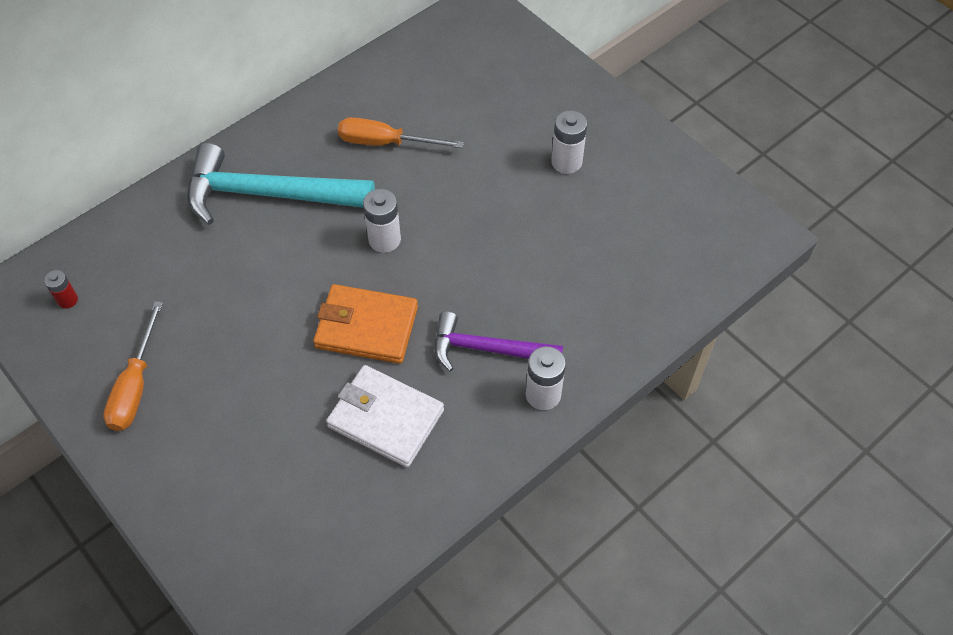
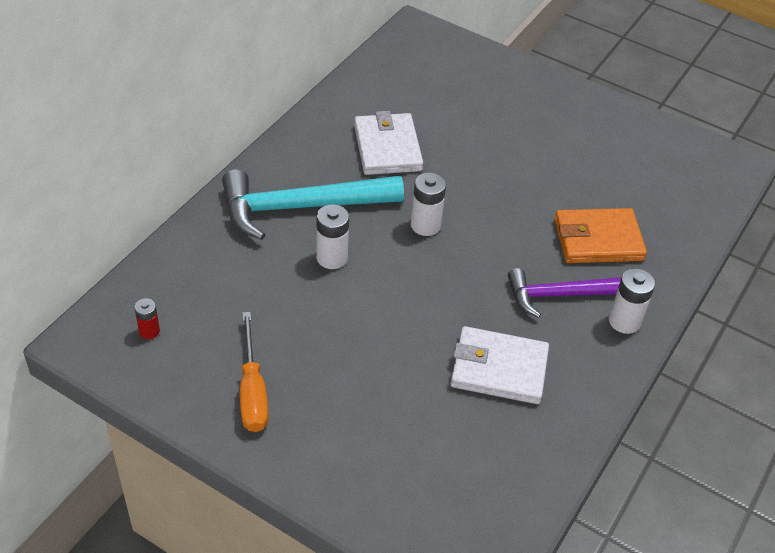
camera: 20 degrees left, 10 degrees down
(366, 327) = (444, 298): orange wallet -> orange wallet (598, 240)
(385, 143) = (387, 148): orange screwdriver -> white wallet
(566, 162) = (551, 137): white battery -> white battery (332, 258)

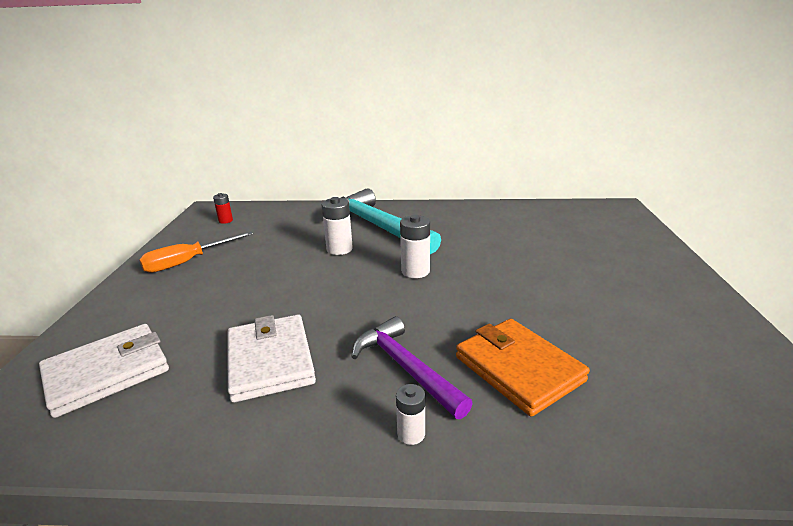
camera: 65 degrees right, 20 degrees down
(387, 148) = (477, 234): white wallet -> white wallet (107, 372)
(624, 321) = (411, 434): white battery -> white battery, size x0.61

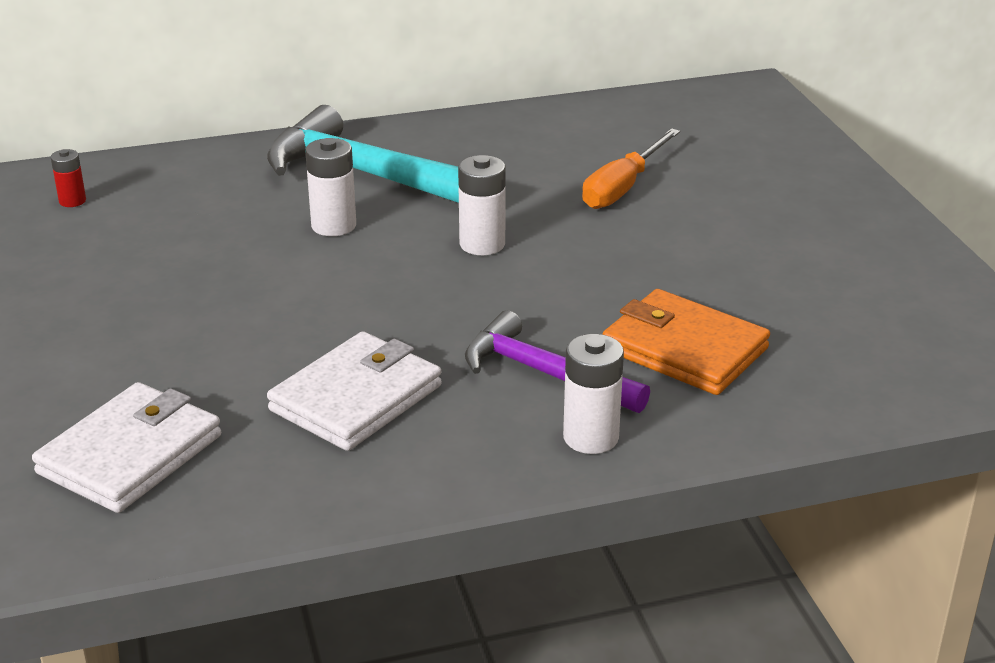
camera: 20 degrees left, 5 degrees up
(188, 262) = (81, 286): orange screwdriver -> orange screwdriver (622, 187)
(270, 360) = (356, 398): white wallet -> white wallet turned 75 degrees clockwise
(411, 434) = (590, 437): white battery -> white battery, size x1.64

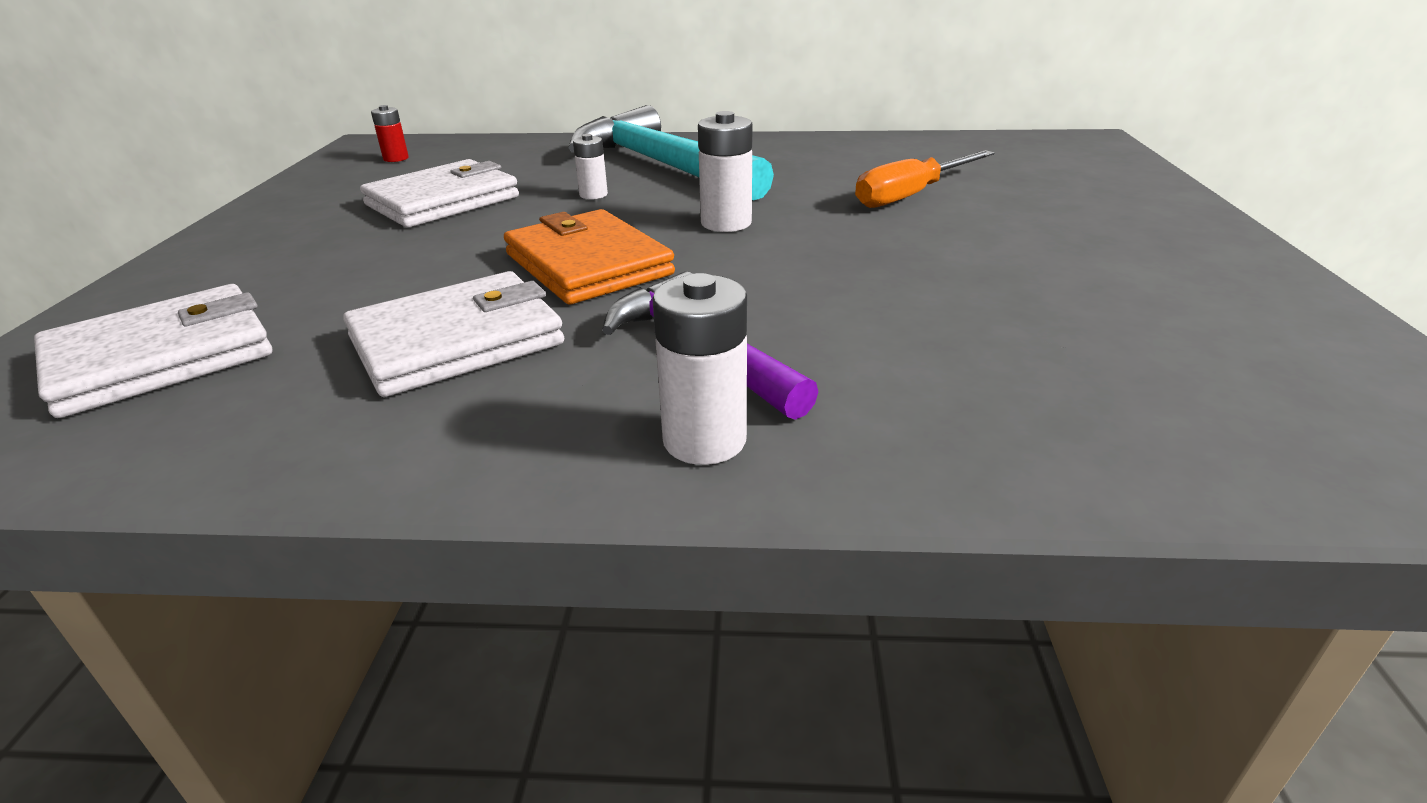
camera: 20 degrees right, 0 degrees up
(190, 255) = (443, 201): none -> white wallet
(334, 225) = (593, 195): white battery -> white battery, size x0.61
(684, 349) = (904, 352): orange wallet -> orange wallet (588, 264)

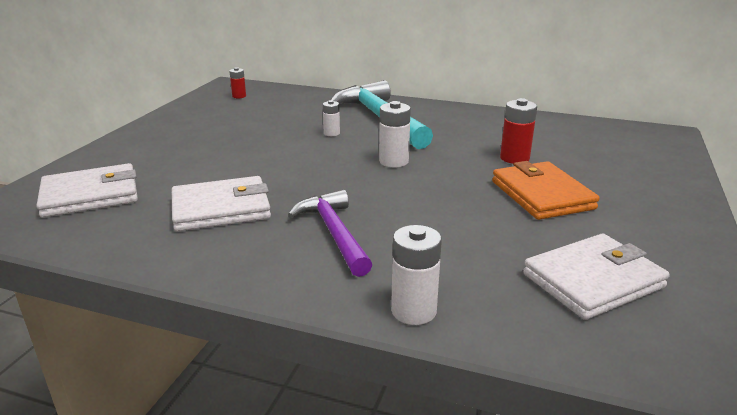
camera: 15 degrees right, 5 degrees down
(443, 201) = (251, 127): white wallet -> white wallet (593, 281)
(588, 264) = (305, 176): orange wallet -> orange wallet (542, 195)
(704, 440) = (309, 278): white battery -> white battery (413, 311)
(911, 195) = (514, 158): orange screwdriver -> red battery

